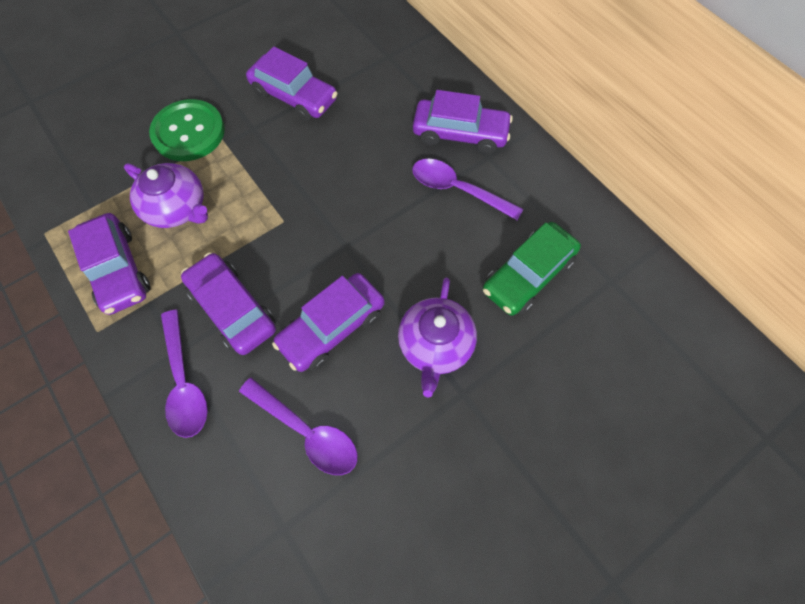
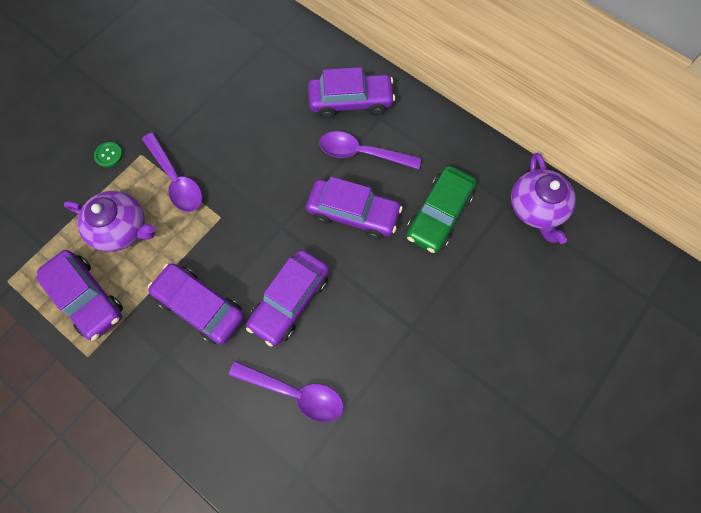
camera: 15 degrees left, 5 degrees up
(184, 382) = (179, 379): purple spoon -> purple spoon (176, 180)
(188, 132) = (109, 155): green button -> green button, size x0.41
(294, 96) = (195, 99): purple car -> purple car (353, 213)
(435, 345) = (379, 293): purple teapot -> purple teapot (536, 208)

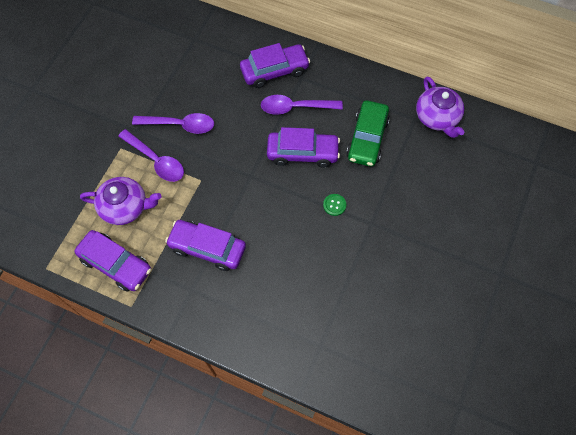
camera: 15 degrees left, 5 degrees down
(109, 155) = (95, 154): green button -> green button (334, 205)
(290, 300) = (274, 227): purple car -> none
(295, 392) = (299, 290): purple spoon -> purple spoon (180, 125)

